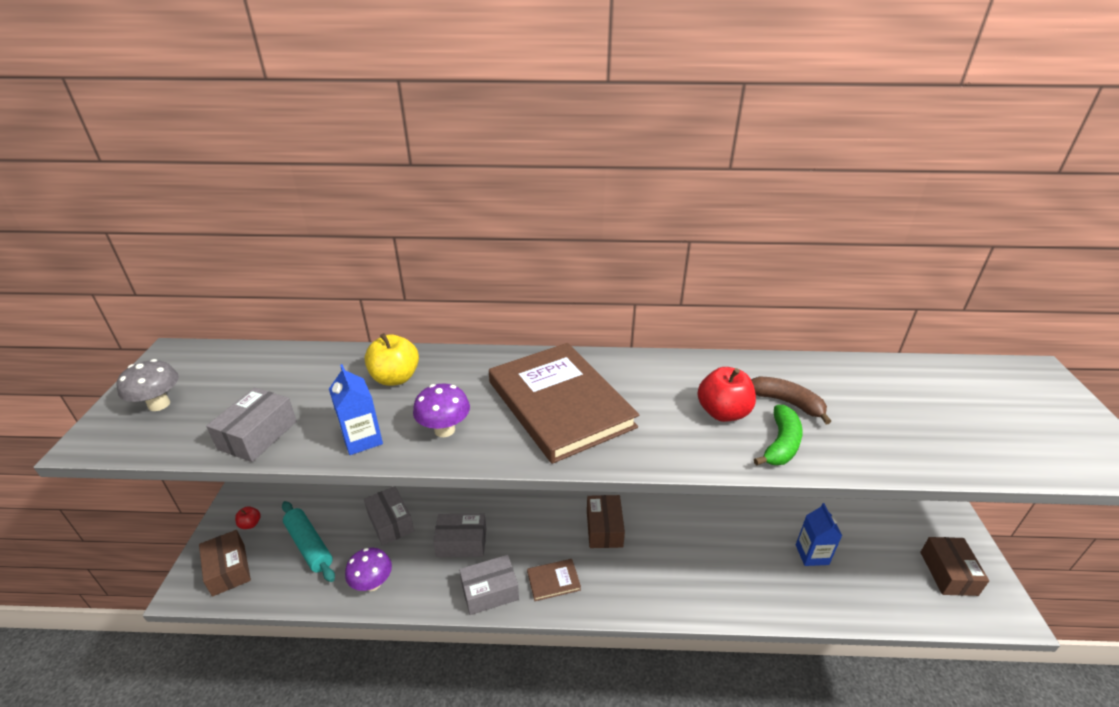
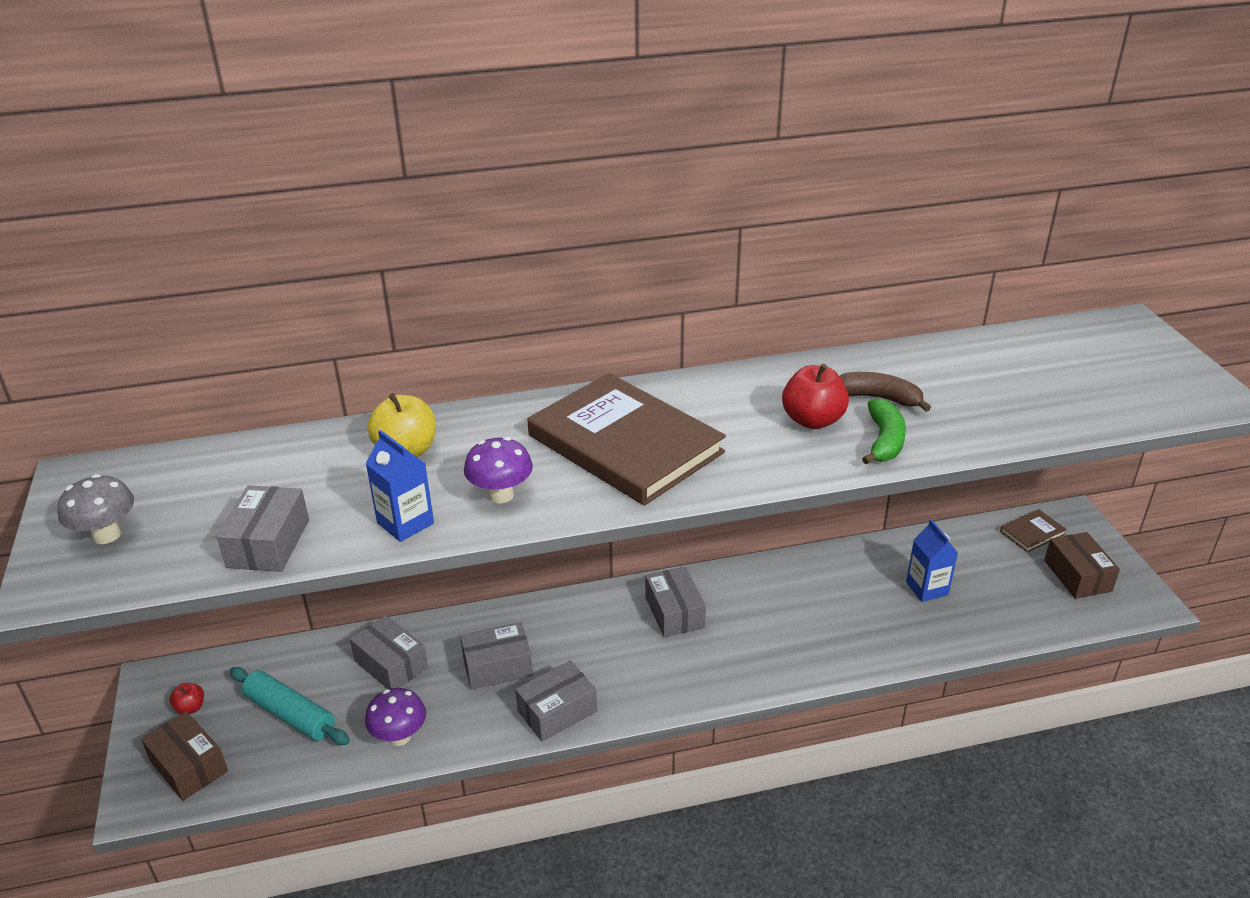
camera: 15 degrees left, 0 degrees up
(553, 581) = (632, 682): brown book -> brown book (1032, 533)
(604, 528) = (674, 612): brown box -> grey box

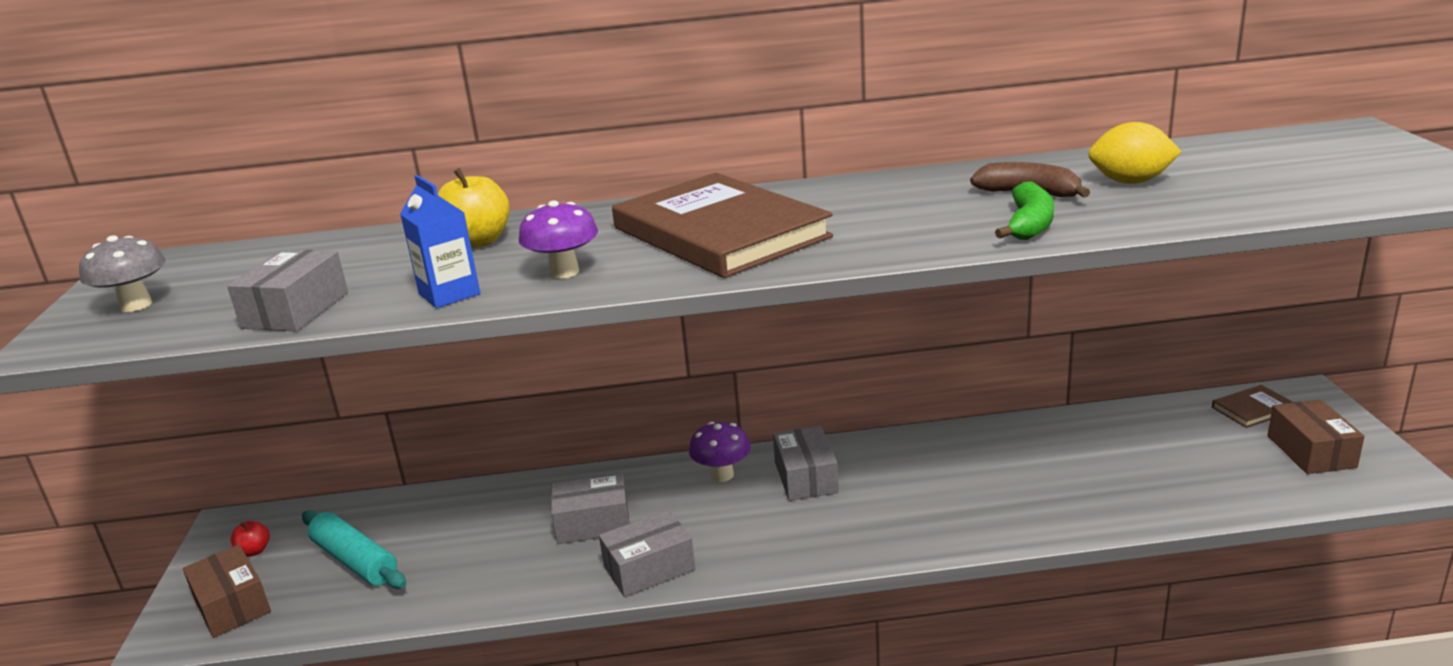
camera: 10 degrees right, 10 degrees down
(391, 664) = (477, 518): grey box -> none
(399, 737) = (465, 586): purple mushroom -> purple mushroom (722, 475)
(812, 420) = (945, 211): red apple -> none
(927, 588) = (1115, 460): blue carton -> none
(958, 386) = (1130, 182): none -> yellow lemon

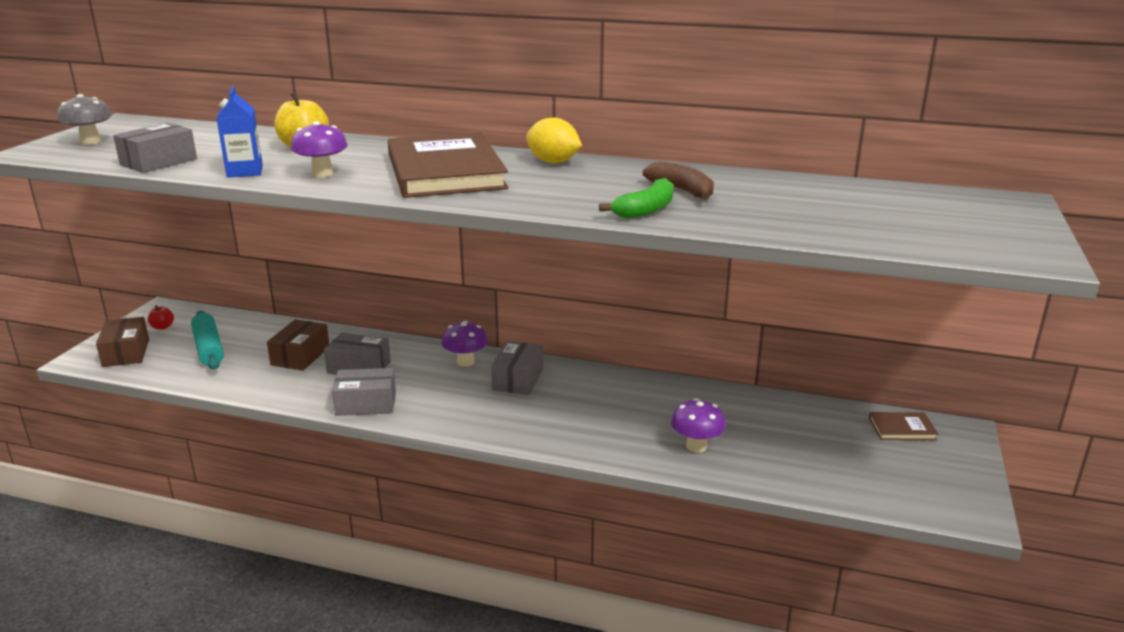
camera: 20 degrees right, 0 degrees up
(1079, 495) = (696, 446): none -> purple mushroom
(1130, 182) = (767, 199): yellow lemon -> yellow lemon (553, 162)
(1311, 451) = (915, 471): brown box -> brown box (300, 356)

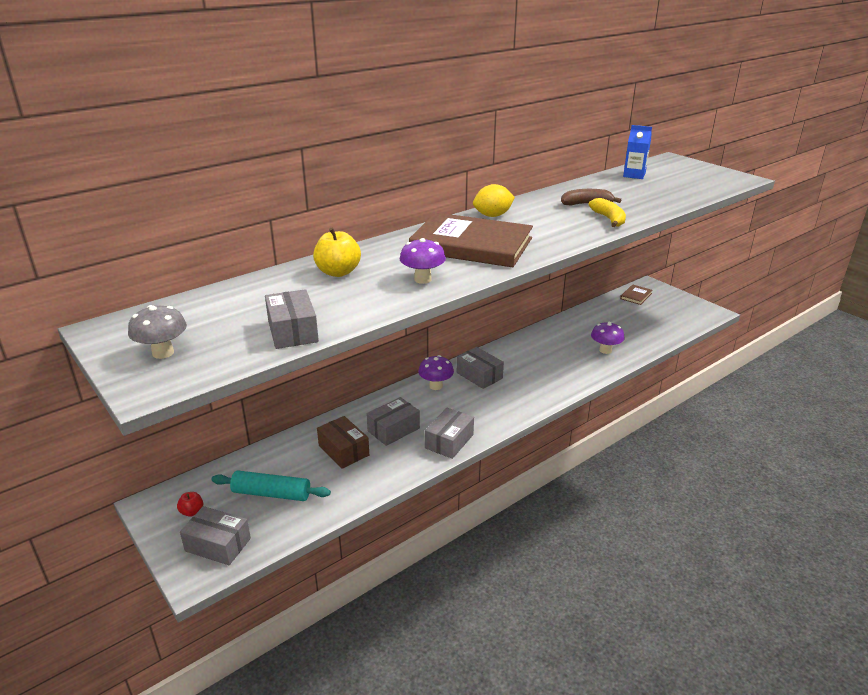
camera: 55 degrees left, 5 degrees up
(126, 353) = (218, 544): brown box -> grey box
(245, 171) = (376, 303): blue carton -> blue carton (634, 175)
(646, 210) = (609, 219): green banana -> yellow banana

